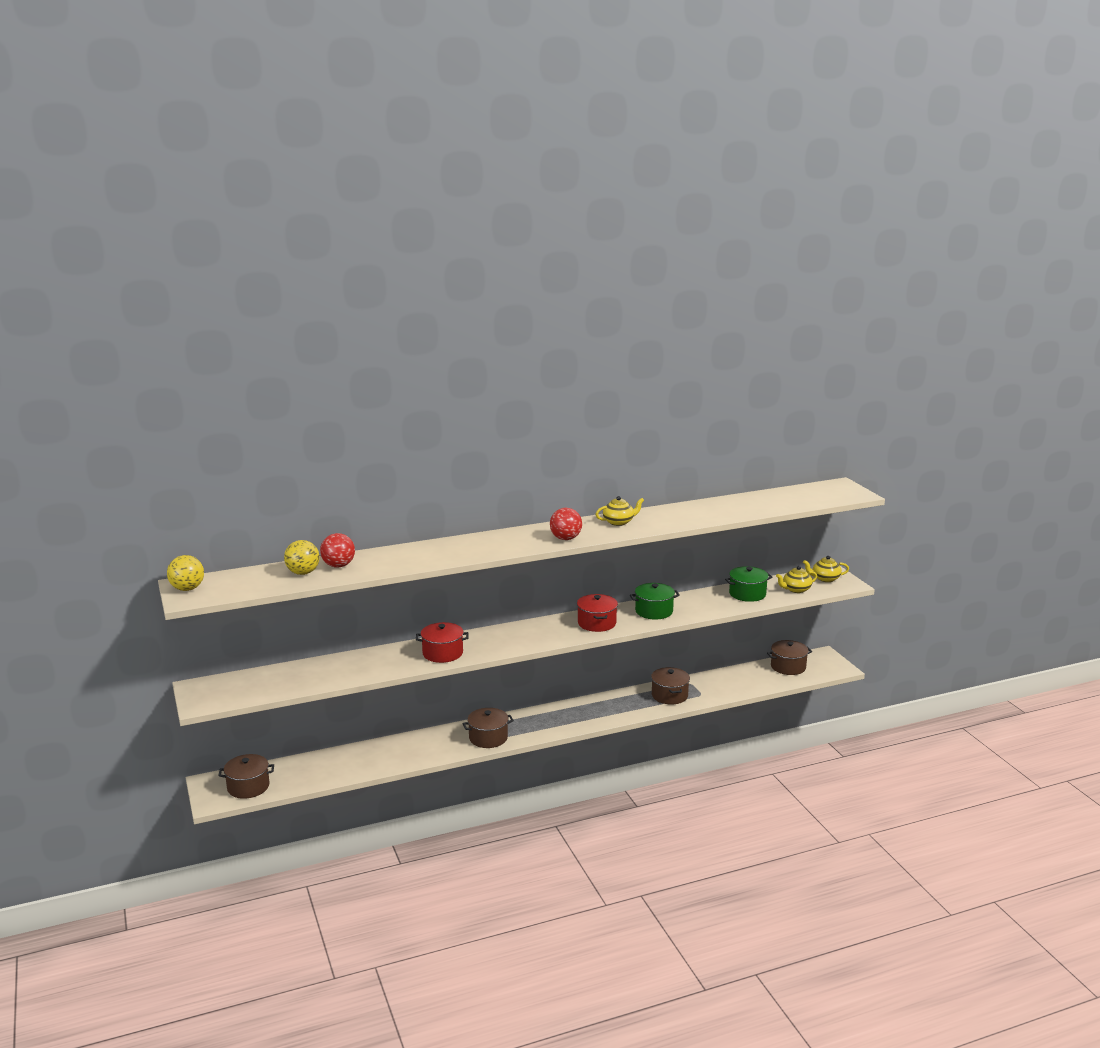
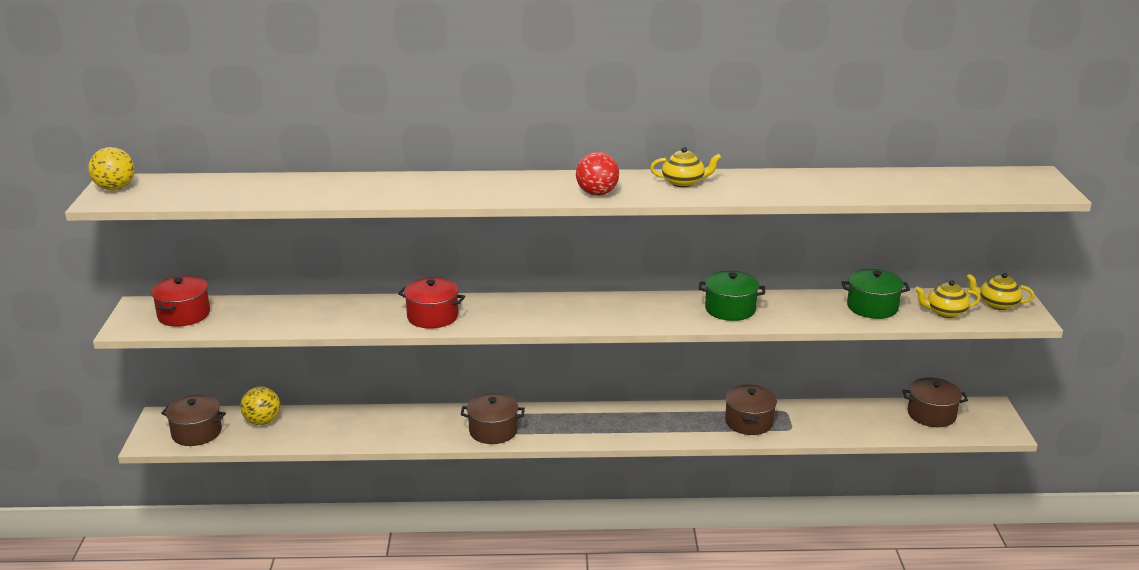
camera: 20 degrees right, 5 degrees up
(303, 573) = (253, 189): yellow ball -> yellow ball (262, 421)
(338, 566) = (299, 187): red ball -> none
(597, 623) = (645, 312): red pot -> red pot (184, 315)

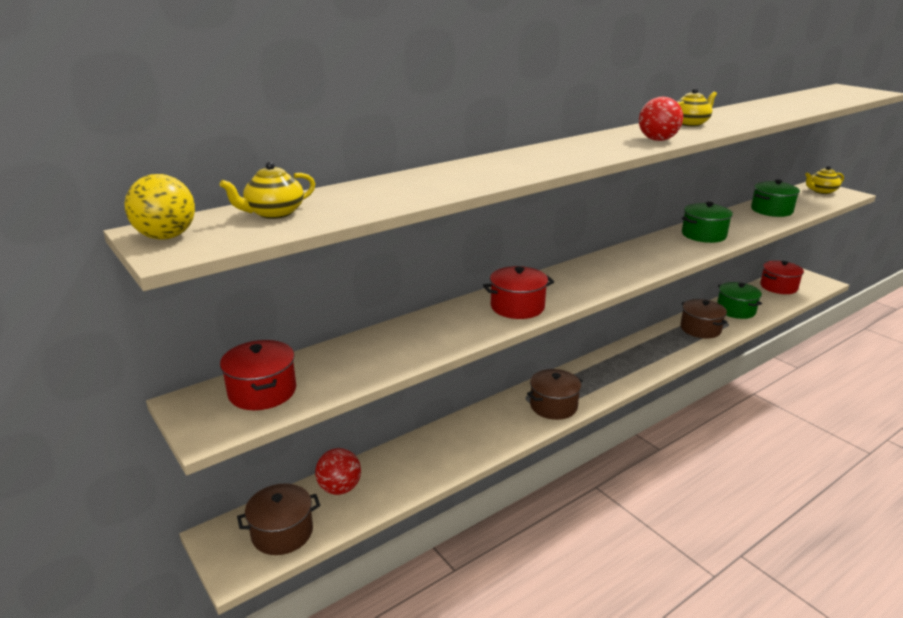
camera: 35 degrees left, 0 degrees up
(262, 421) = (340, 488): yellow ball -> red ball
(826, 419) = (735, 310): none -> green pot
(931, 414) = (778, 287): brown pot -> red pot
(945, 312) = (810, 202): yellow teapot -> yellow teapot (274, 213)

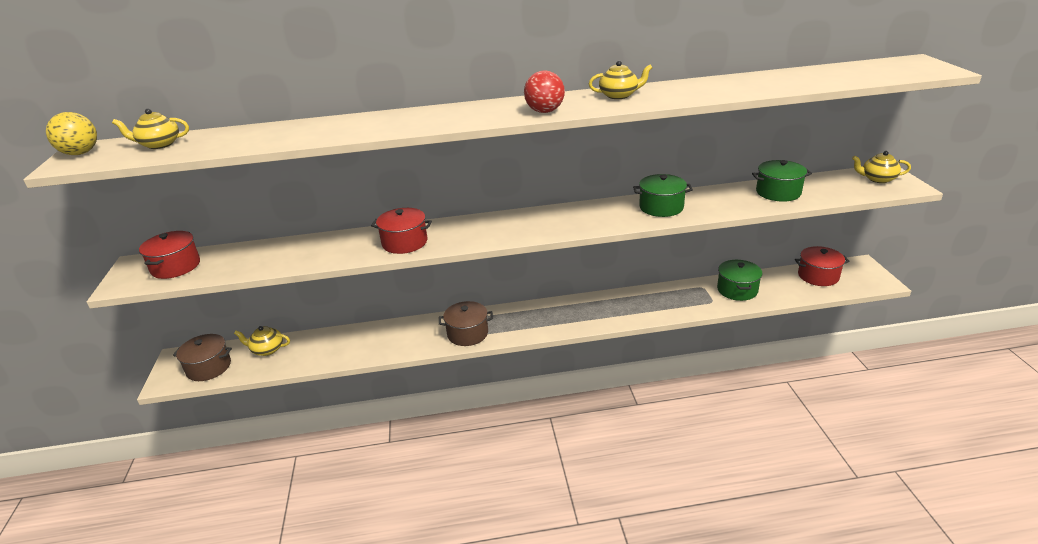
camera: 30 degrees right, 5 degrees up
(340, 488) = (267, 350): red ball -> yellow teapot
(700, 329) = (676, 300): brown pot -> none

